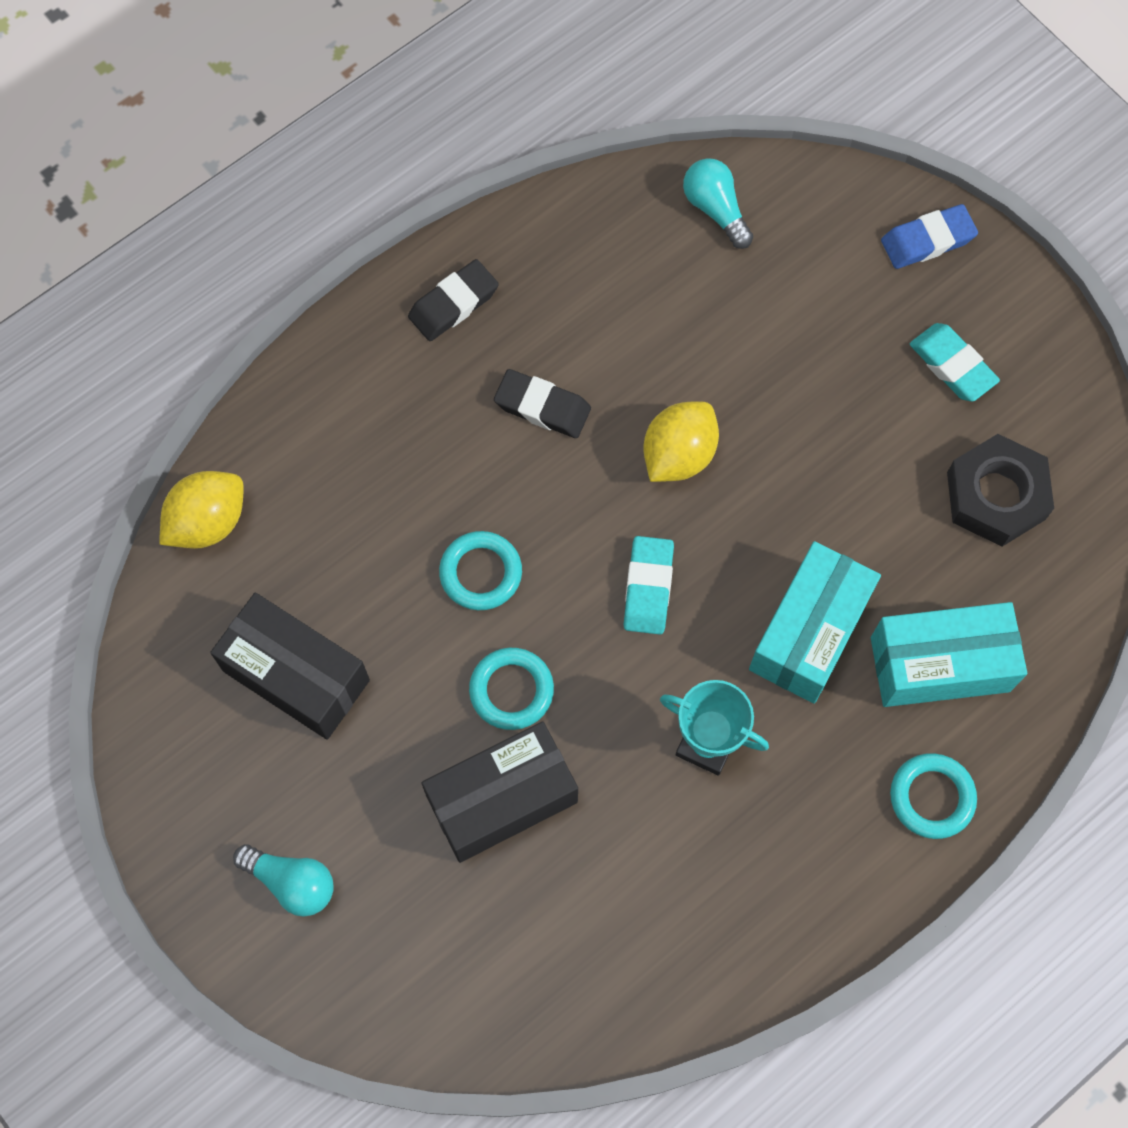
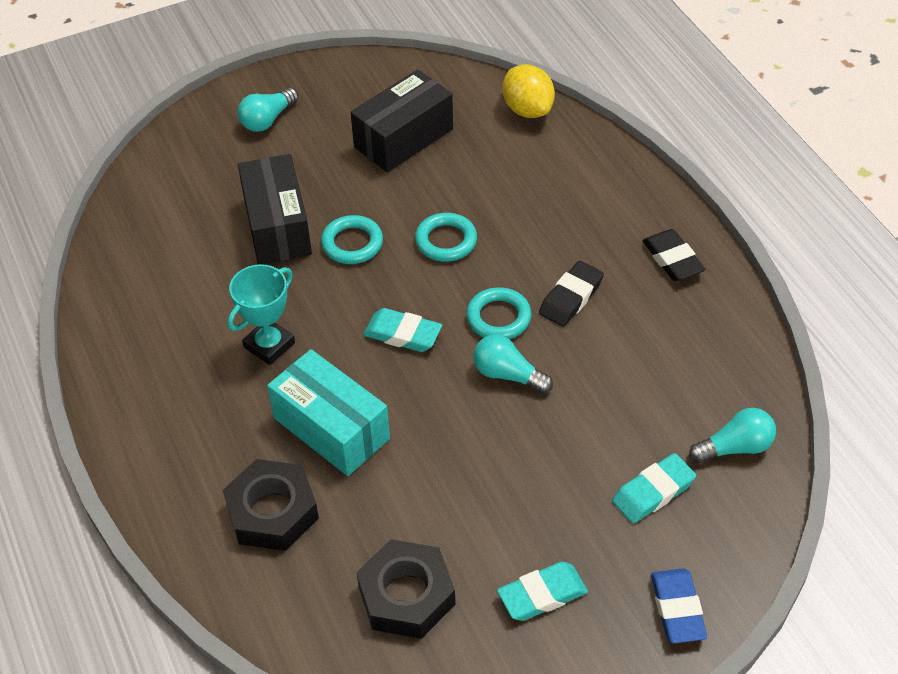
camera: 105 degrees right, 20 degrees down
(678, 455) = (508, 375): yellow lemon -> turquoise light bulb
(796, 280) = (653, 492): none -> turquoise eraser
(931, 797) = (169, 478): turquoise ring -> turquoise ring (498, 317)
(940, 664) = (272, 512): turquoise box -> black nut

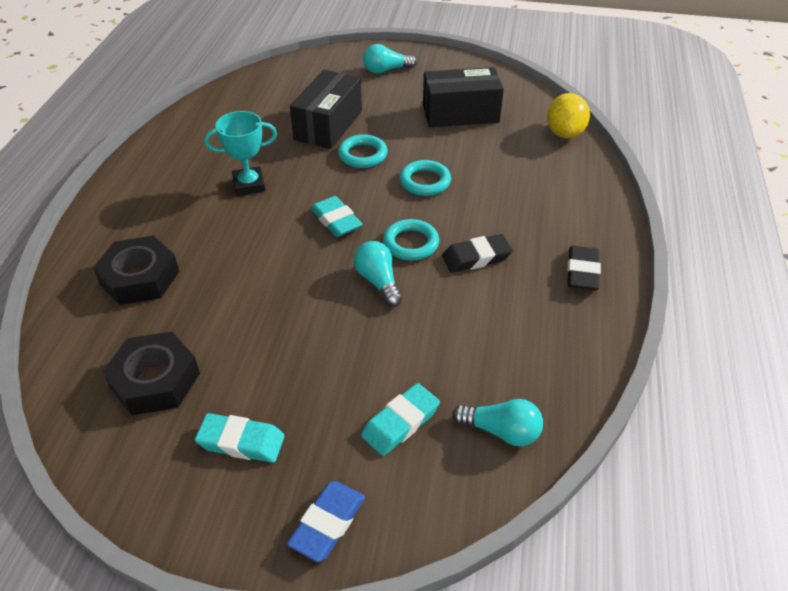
camera: 35 degrees right, 5 degrees down
(331, 428) = (230, 250): turquoise box -> none
(653, 492) = (400, 423): turquoise eraser -> turquoise eraser turned 45 degrees counterclockwise

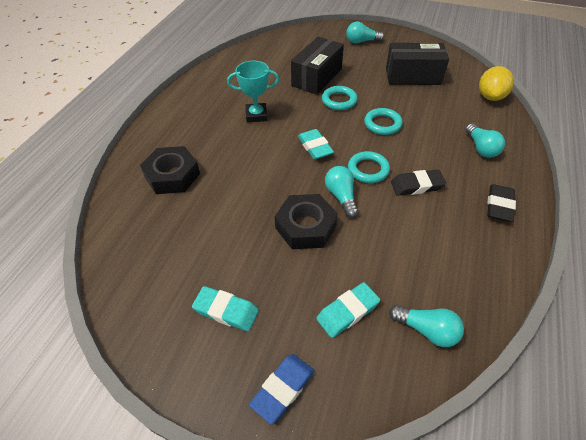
camera: 10 degrees right, 5 degrees up
(155, 380) = (171, 254): black nut -> black nut (306, 226)
(555, 201) = (481, 148): none -> turquoise light bulb

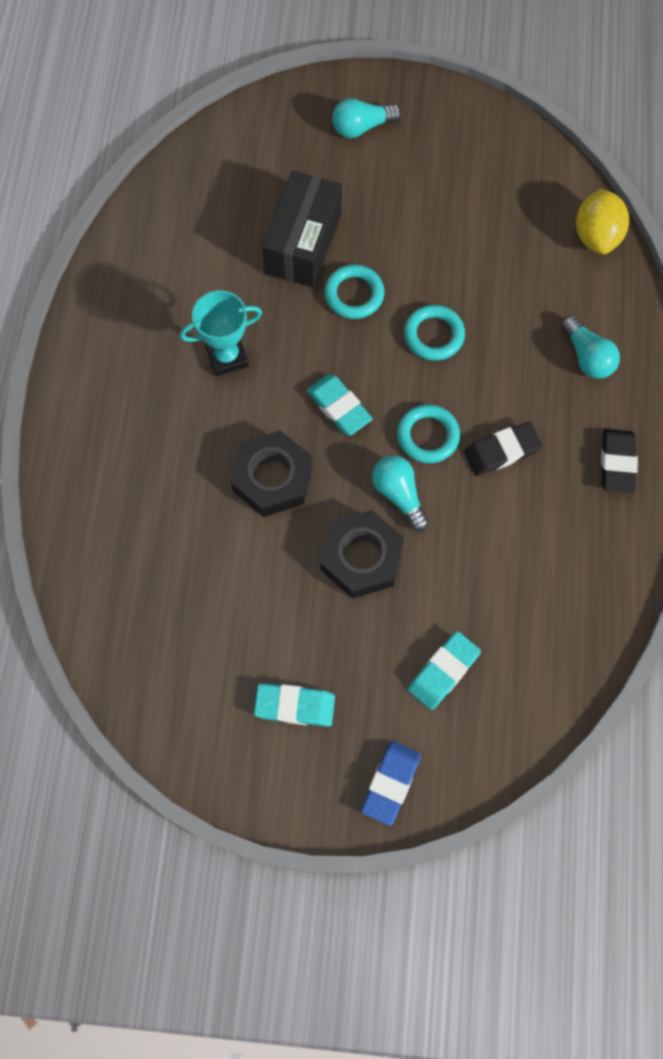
camera: 15 degrees left, 20 degrees up
(172, 175) = (139, 510): black nut -> black nut (272, 478)
(413, 76) = (466, 208): black box -> none
(426, 330) = (540, 673): turquoise light bulb -> none

